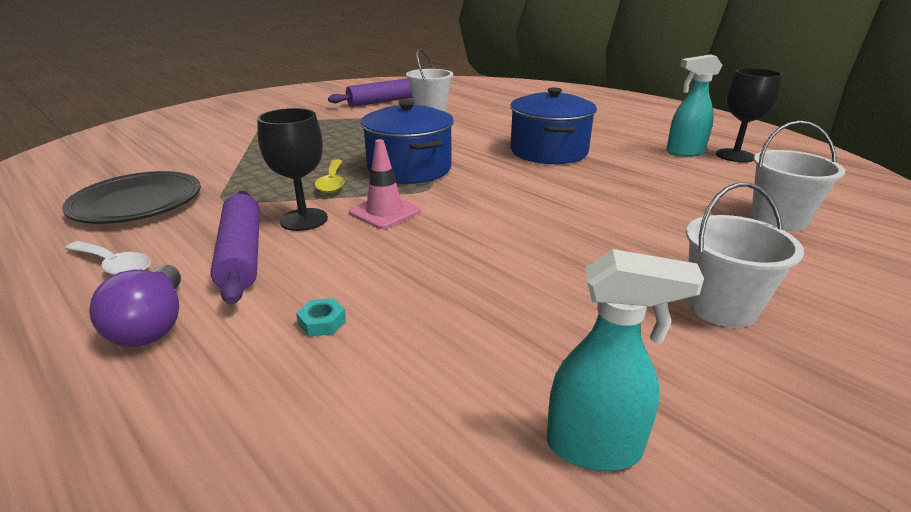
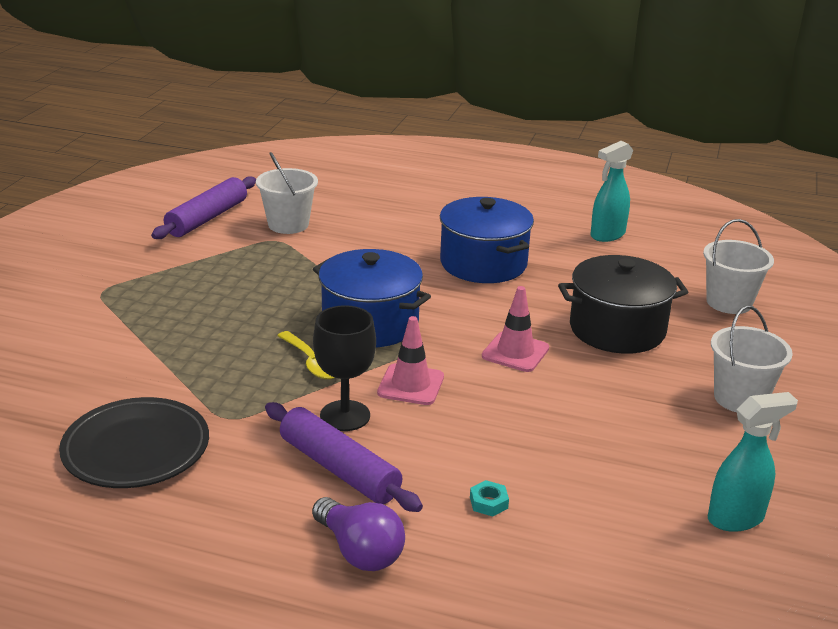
camera: 30 degrees left, 0 degrees up
(114, 265) = (235, 518): white spoon -> none
(505, 210) = (515, 352): none -> pink traffic cone
(626, 215) = (617, 329): none -> black pot
(735, 156) = (652, 229): black goblet -> none

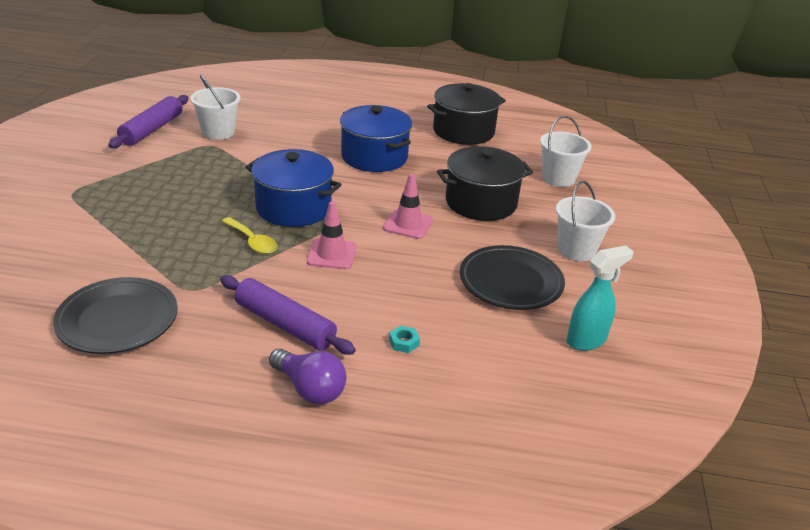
camera: 10 degrees left, 5 degrees up
(345, 416) = (283, 282): black goblet -> none
(607, 235) = (463, 131): turquoise spray bottle -> black pot
(642, 435) = (510, 282): none -> black plate

